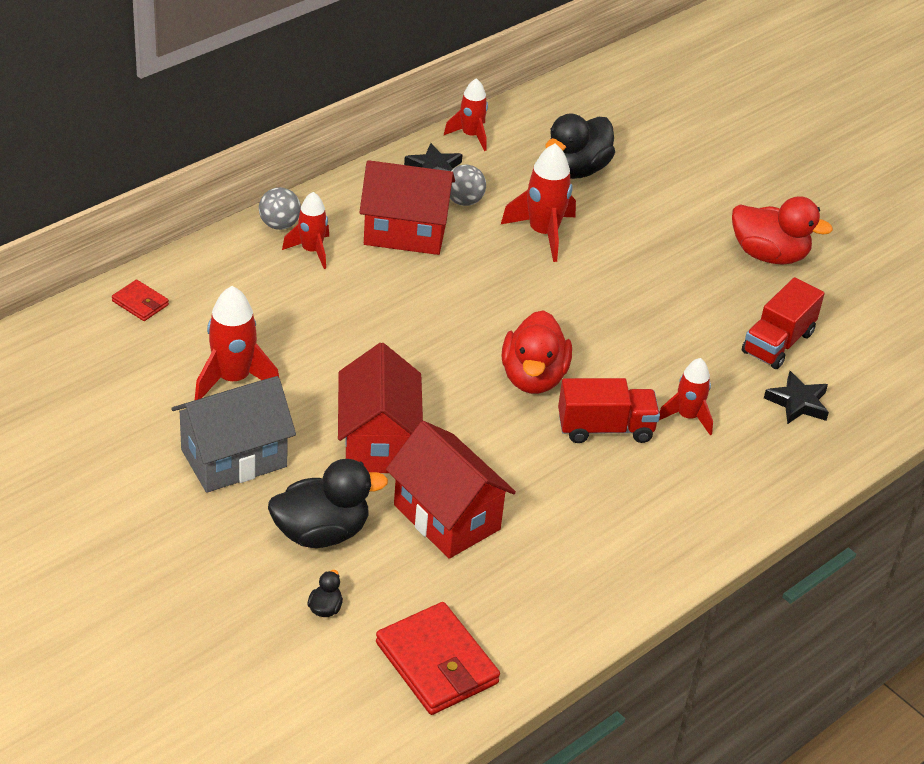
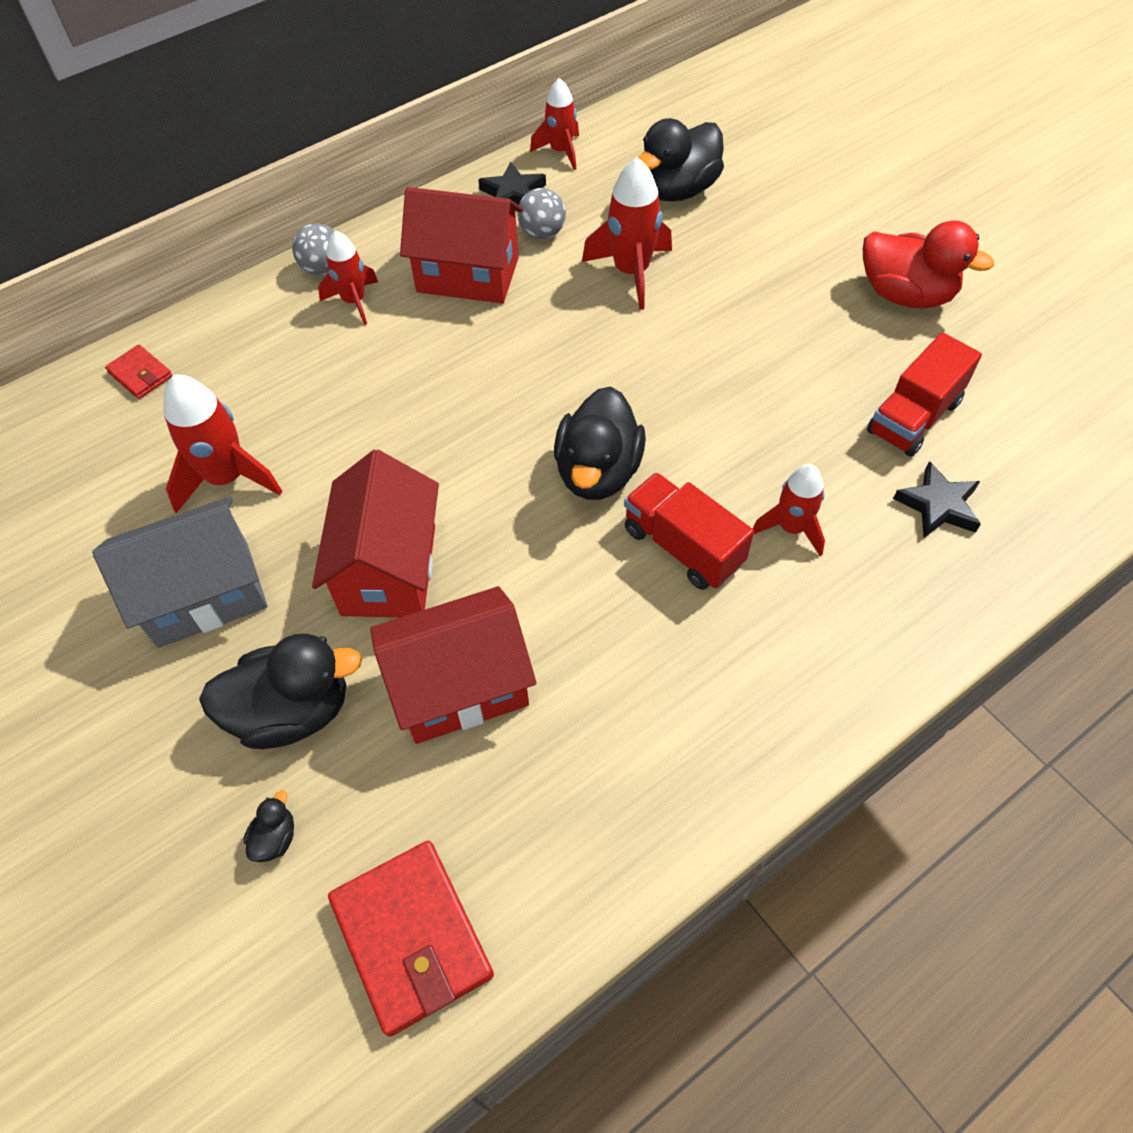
camera: 10 degrees right, 15 degrees up
(446, 517) = (460, 687): red house -> red house turned 75 degrees counterclockwise
(533, 378) = (598, 472): red duck -> black duck
(605, 428) = (683, 546): red truck -> red truck turned 135 degrees counterclockwise

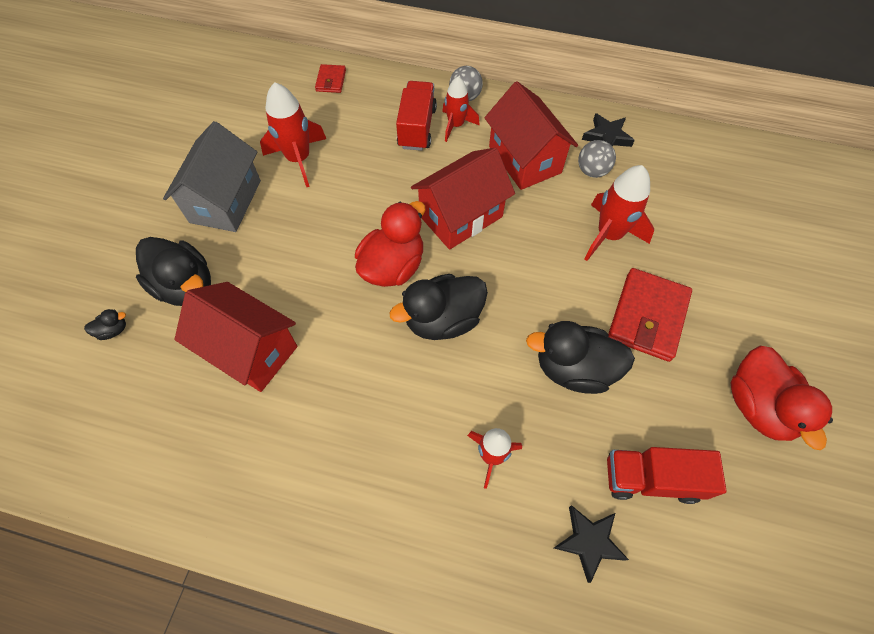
camera: 50 degrees right, 5 degrees up
(204, 595) = (225, 201): grey house -> grey house turned 75 degrees clockwise
(389, 569) = (298, 266): red house -> red house (461, 216)
(412, 937) = (93, 431): red wallet -> red wallet (647, 317)
(485, 476) = (393, 266): none -> red duck
(561, 152) = (666, 135): red rocket -> none
(678, 190) = (703, 213): black duck -> black duck (574, 369)
(683, 546) = (426, 401): red truck -> red truck (417, 128)

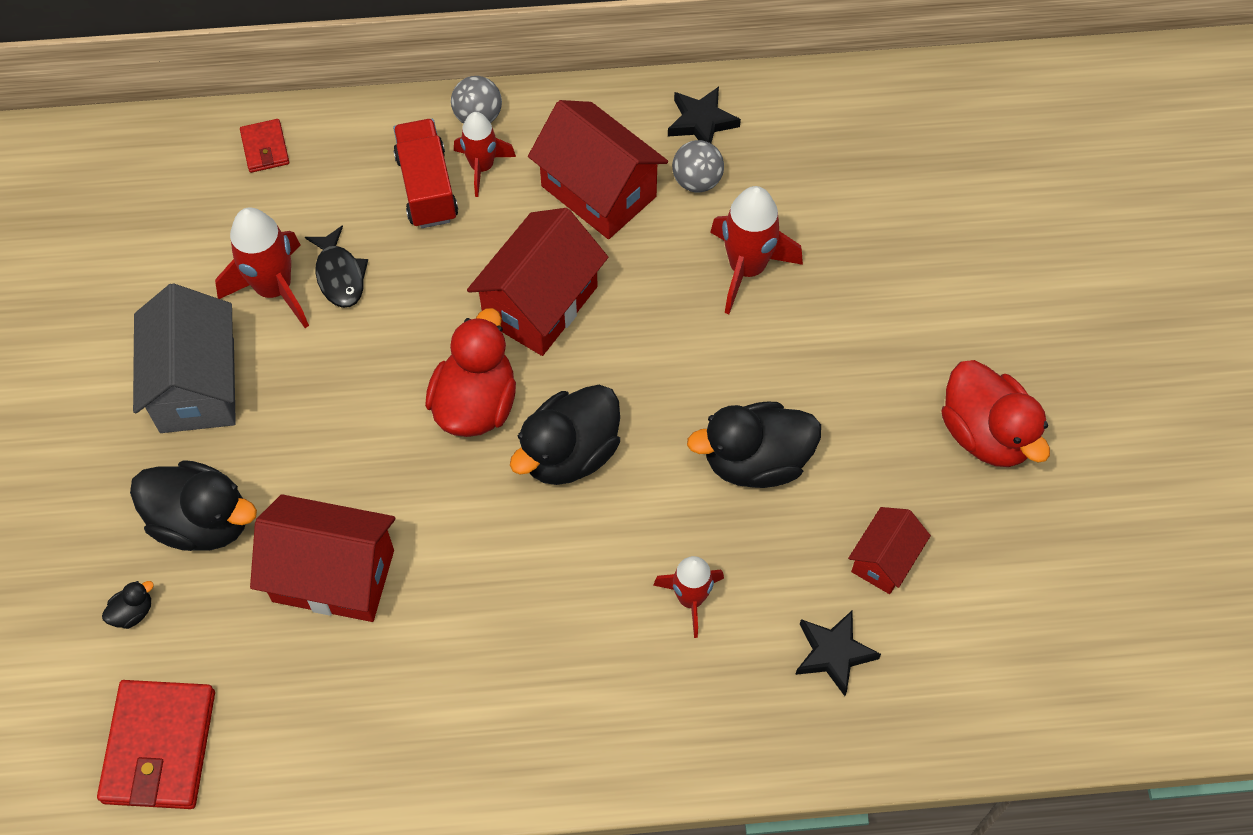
camera: 20 degrees left, 0 degrees up
(341, 162) = (339, 275): none -> black fish
(647, 317) = (827, 365): red wallet -> red wallet (159, 747)
(651, 479) = (884, 560): red truck -> red house

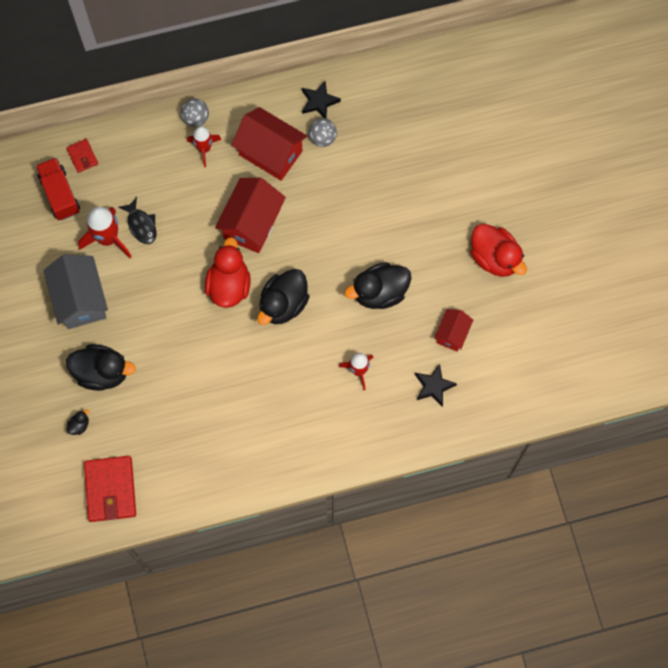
camera: 10 degrees left, 10 degrees up
(333, 576) = (176, 389): red house -> none
(427, 187) = (177, 166): red truck -> red truck (60, 194)
(747, 268) = (358, 185): red rocket -> none

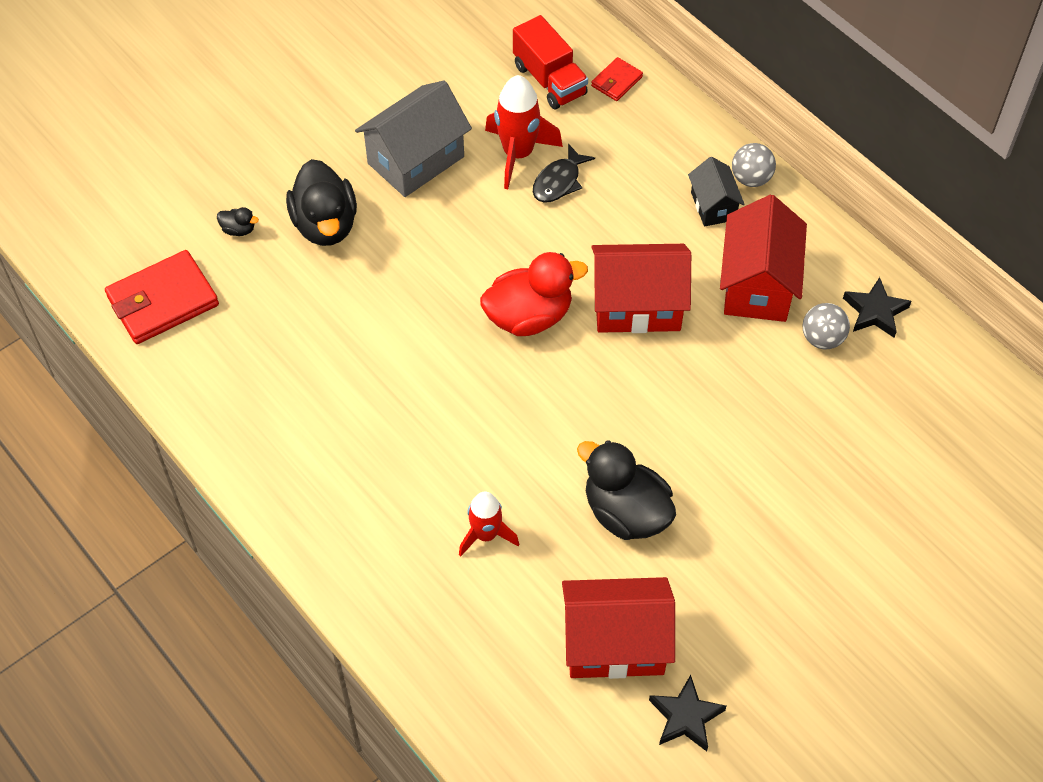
camera: 65 degrees right, 15 degrees down
(60, 194) = (549, 80): red truck -> red truck turned 105 degrees clockwise
(204, 149) = (713, 206): red rocket -> black house
(283, 304) = (537, 394): black duck -> none
(433, 386) = (514, 652): black star -> black star (686, 717)
(452, 334) = (615, 644): red house -> red house, size x1.77
(495, 258) = (777, 655): red duck -> none

